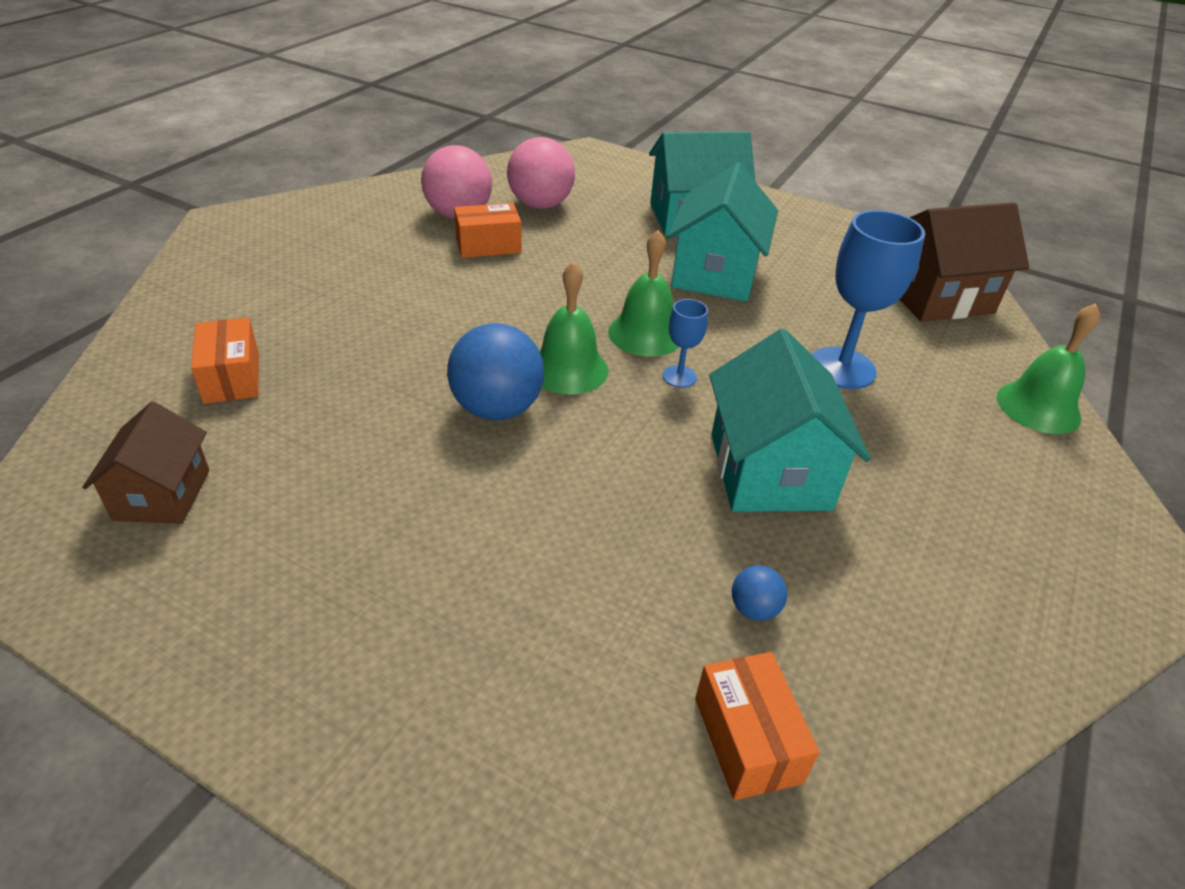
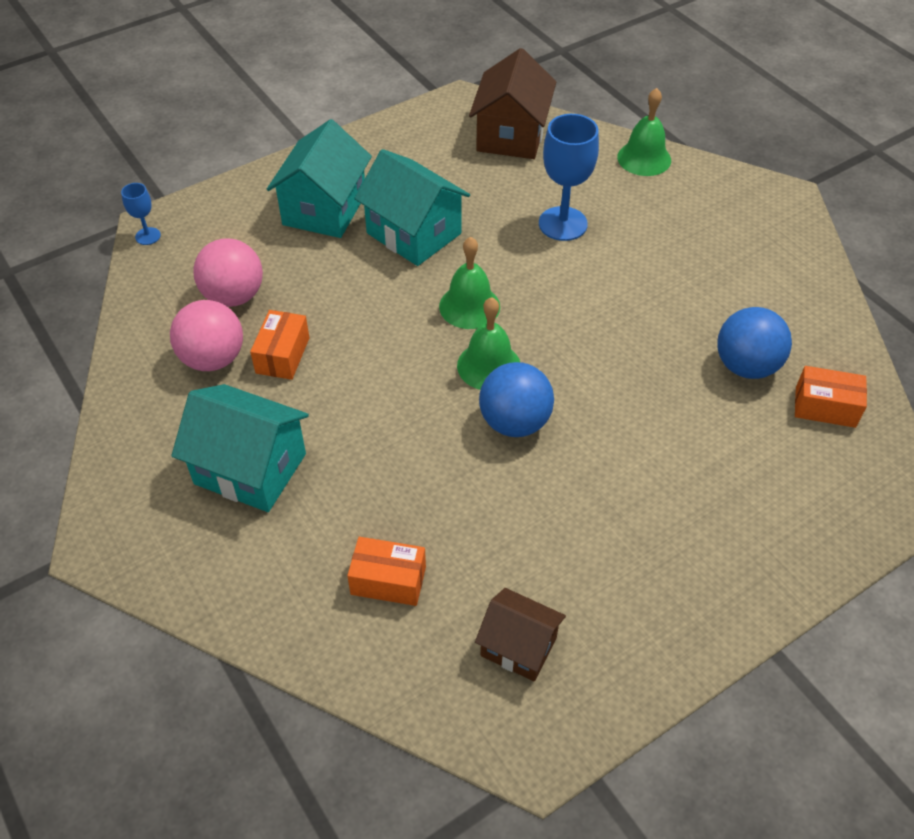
camera: 60 degrees left, 10 degrees up
(679, 376) = (529, 309): blue goblet -> blue goblet (148, 236)
(754, 609) = (746, 366): blue ball -> blue ball, size x2.17
(769, 471) = (643, 307): turquoise house -> turquoise house (250, 469)

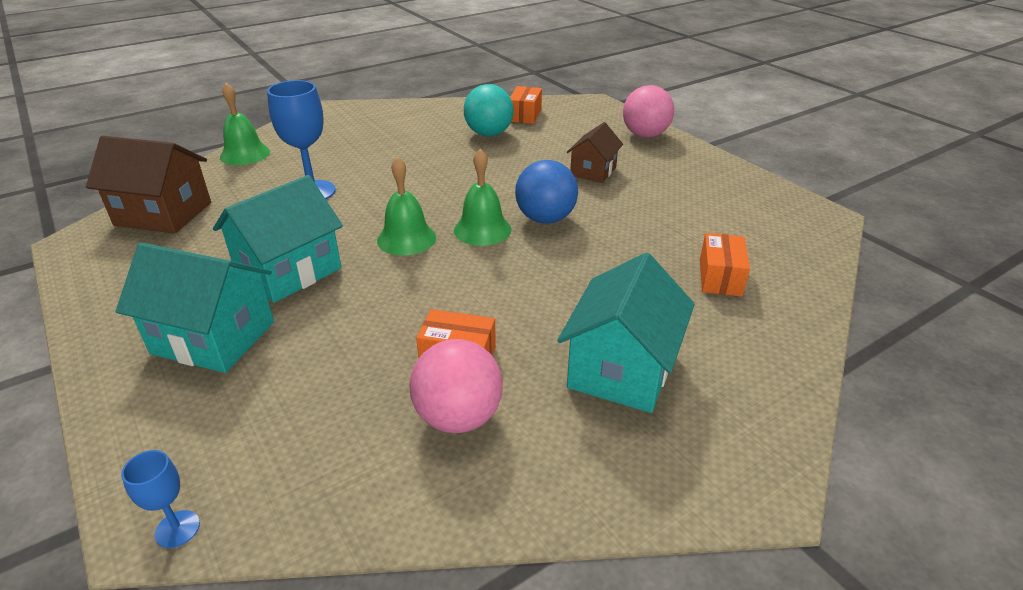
camera: 90 degrees left, 15 degrees down
(234, 296) = (349, 408): pink ball -> pink ball (645, 135)
(518, 646) = (750, 221): brown house -> brown house (593, 171)
(746, 366) = (489, 134): blue ball -> turquoise ball

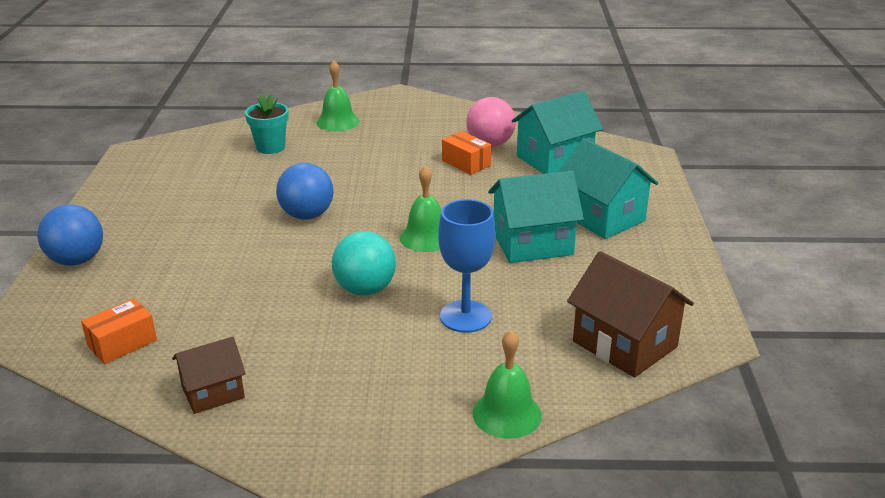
camera: 145 degrees left, 5 degrees down
(177, 529) = (636, 151): blue goblet -> none
(482, 229) = (363, 224): green bell -> green bell (337, 122)
(489, 134) = (207, 328): turquoise ball -> turquoise ball (365, 289)
(593, 171) = (200, 240): brown house -> brown house (213, 392)
(621, 369) = (392, 134): turquoise house -> turquoise house (554, 159)
(645, 135) = (77, 260): pink ball -> blue ball
(720, 277) = (270, 147): orange box -> turquoise flower pot

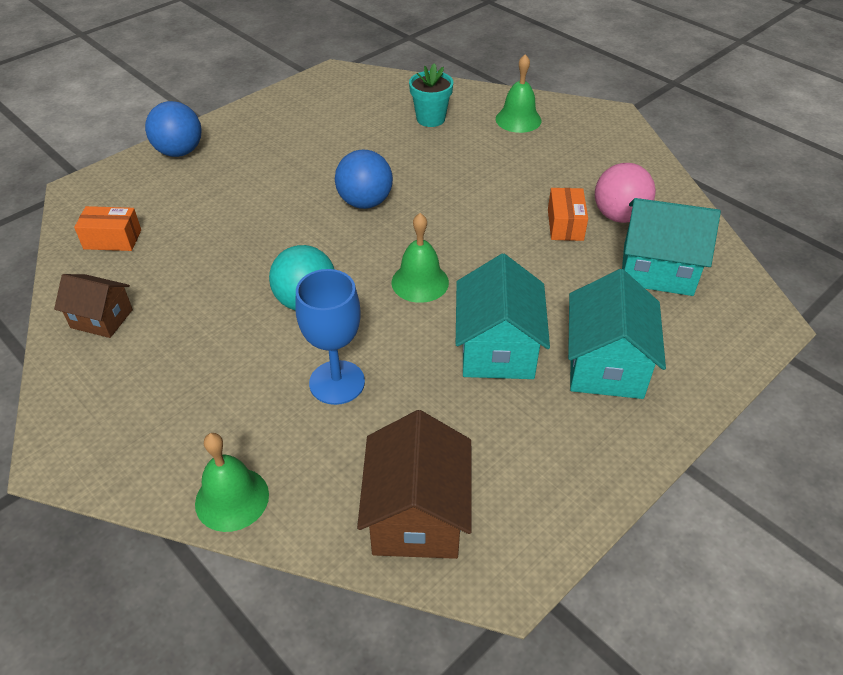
camera: 45 degrees right, 15 degrees up
(532, 243) = (497, 349): turquoise house -> turquoise house turned 60 degrees clockwise

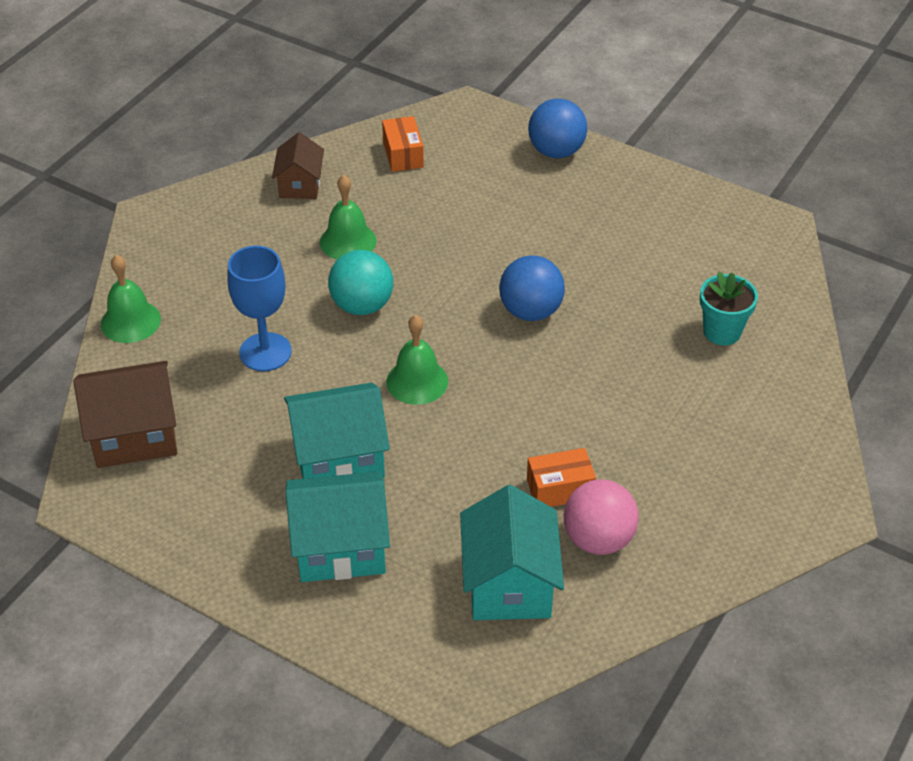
camera: 75 degrees right, 0 degrees up
(518, 119) = (765, 415): green bell -> green bell (348, 241)

